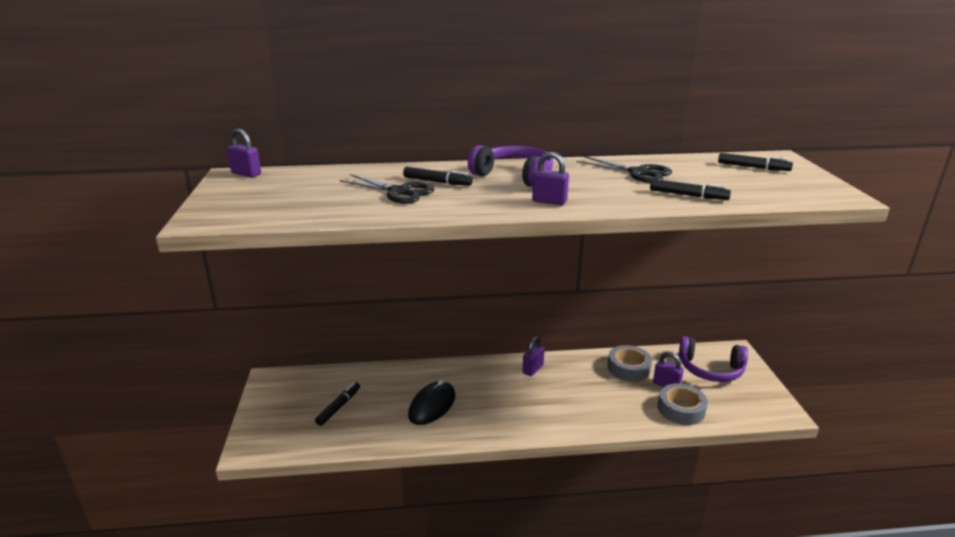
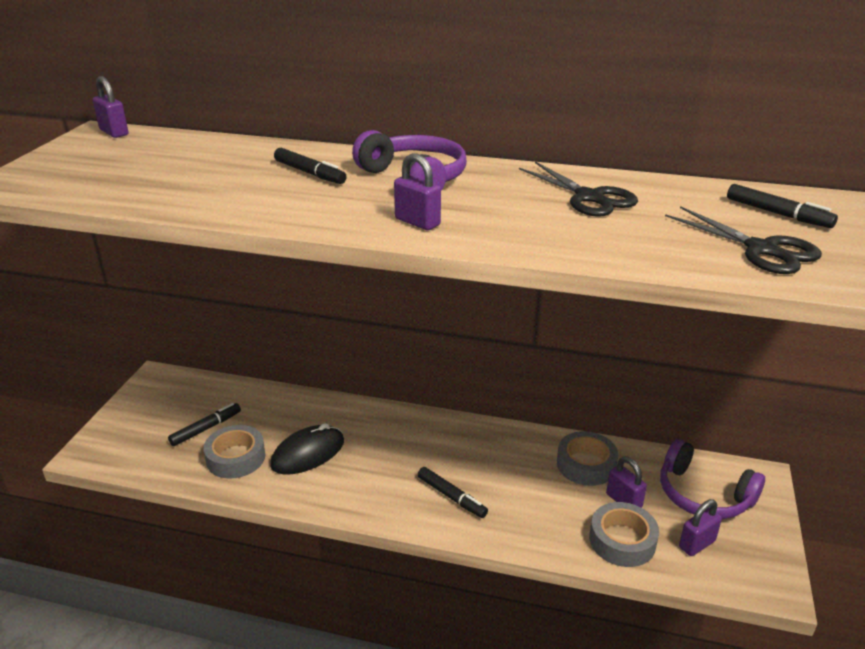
camera: 20 degrees right, 5 degrees up
(378, 422) = (236, 458): none -> grey tape
(399, 192) = (250, 180): black scissors -> black scissors (762, 250)
(533, 369) = (458, 436): purple padlock -> purple padlock (697, 544)
(688, 195) = (623, 244): black marker -> black marker (451, 497)

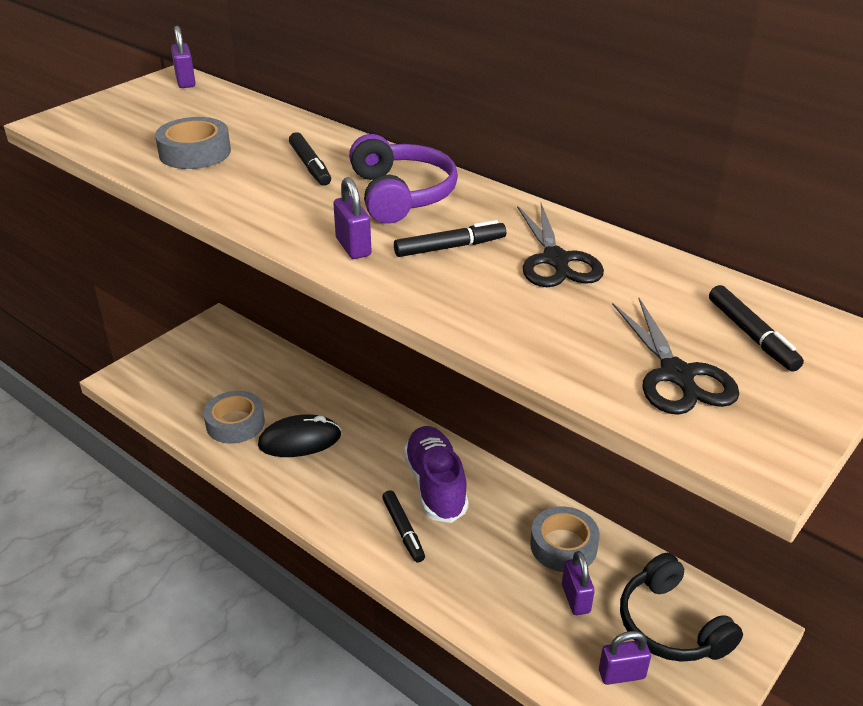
camera: 25 degrees right, 5 degrees up
(206, 429) = (227, 386): black marker -> black marker (450, 247)
(453, 452) = (435, 485): none -> purple shoe
(622, 540) = (543, 639): grey tape -> grey tape (195, 152)
(703, 494) = (671, 625): purple headphones -> black headphones

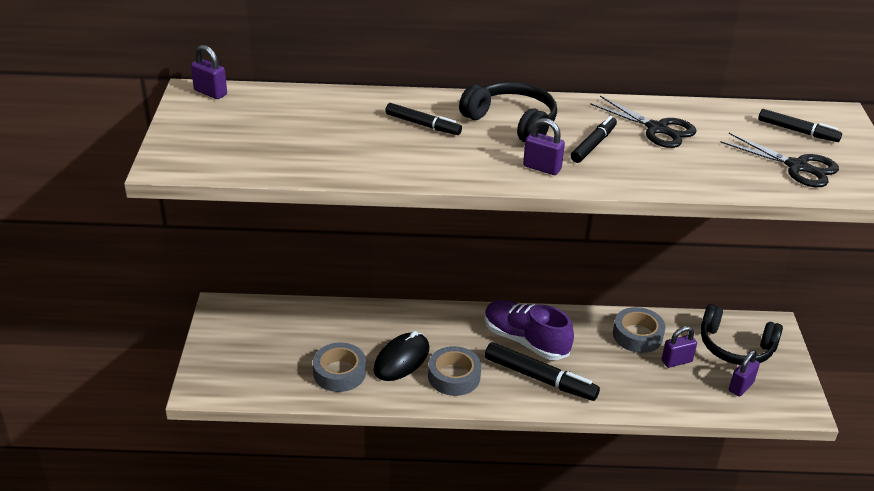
camera: 40 degrees left, 0 degrees up
(195, 152) = (326, 146): grey tape -> grey tape (454, 376)
(400, 195) = (512, 122): purple headphones -> black headphones
(403, 530) = (540, 378): black marker -> black marker, size x1.66
(575, 599) = (676, 361): purple padlock -> purple padlock turned 60 degrees counterclockwise

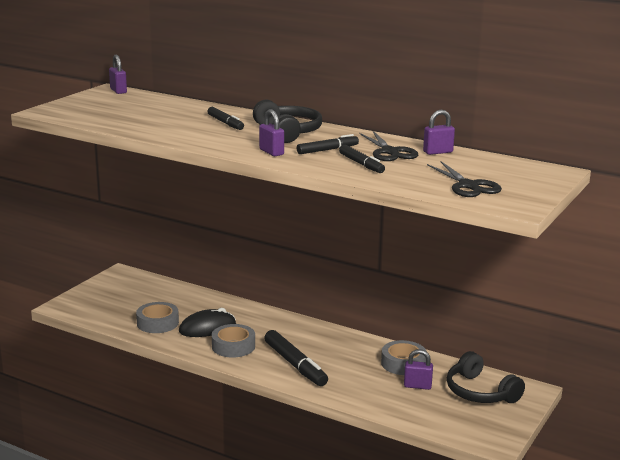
camera: 30 degrees right, 15 degrees down
(525, 340) = (309, 342): purple shoe -> none
(741, 387) = (454, 415): purple padlock -> purple padlock (438, 152)
(797, 131) = (503, 172): black marker -> black marker (361, 164)

